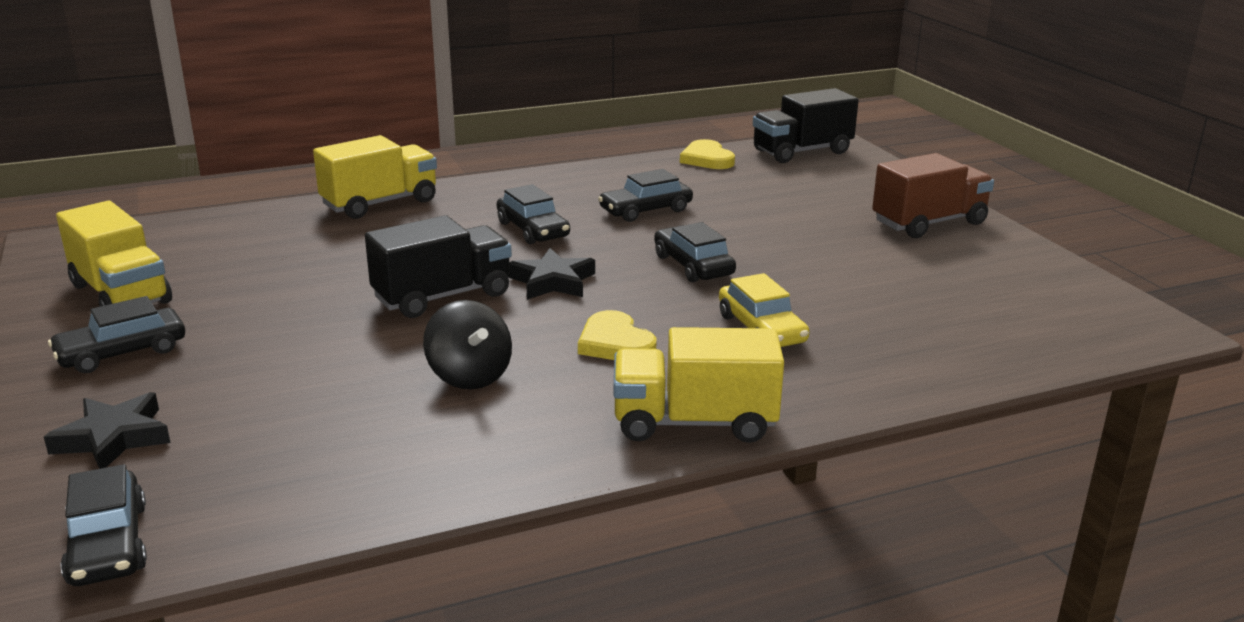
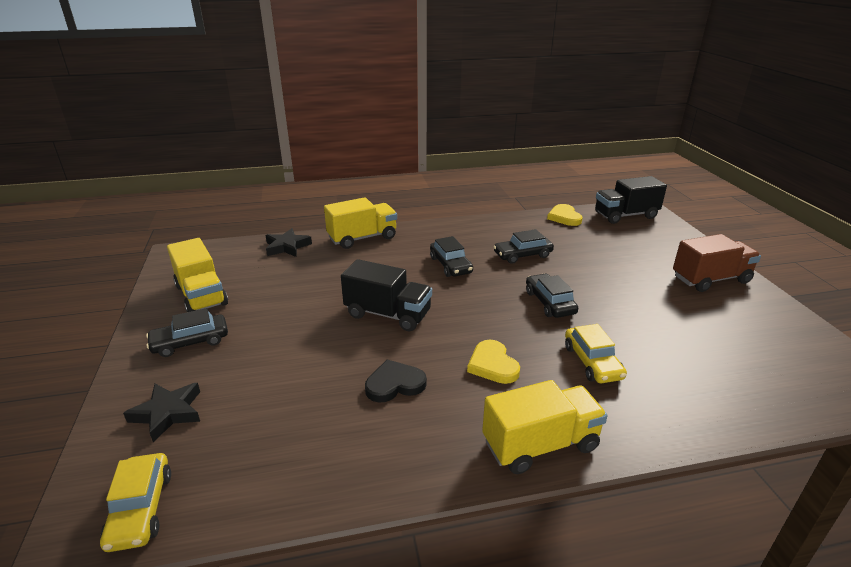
camera: 10 degrees right, 5 degrees up
(108, 544) = (140, 509): black car -> yellow car
(442, 296) = (388, 314): black truck -> black truck turned 45 degrees clockwise
(469, 376) = (394, 384): black spinning top -> black heart
(552, 281) = (458, 308): black star -> black star (287, 246)
(694, 422) = (540, 444): yellow truck -> yellow truck turned 150 degrees clockwise

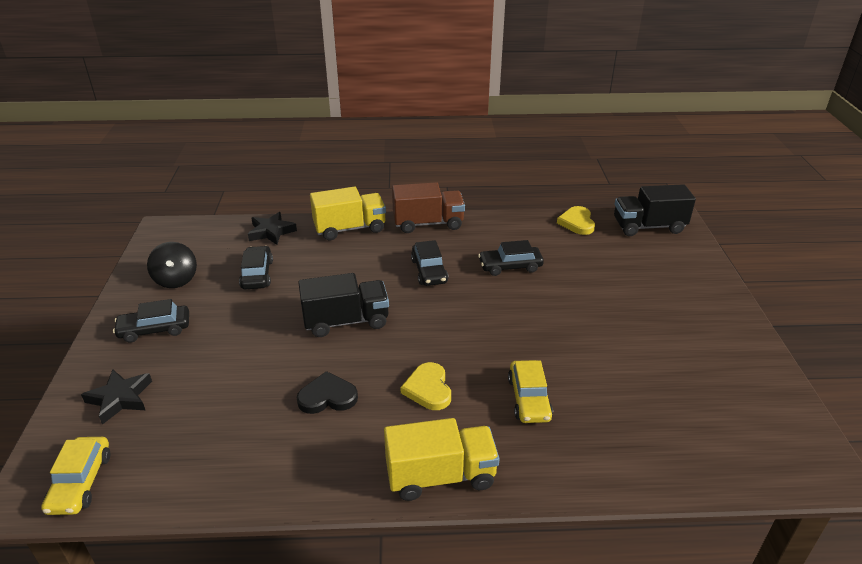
camera: 10 degrees right, 5 degrees up
(201, 295) = (176, 280): yellow truck -> black spinning top
(388, 314) = (346, 321): black truck -> black truck turned 45 degrees counterclockwise
(549, 302) = (514, 327): black car -> black car (257, 274)
(710, 279) = (704, 318): brown truck -> brown truck (428, 223)

